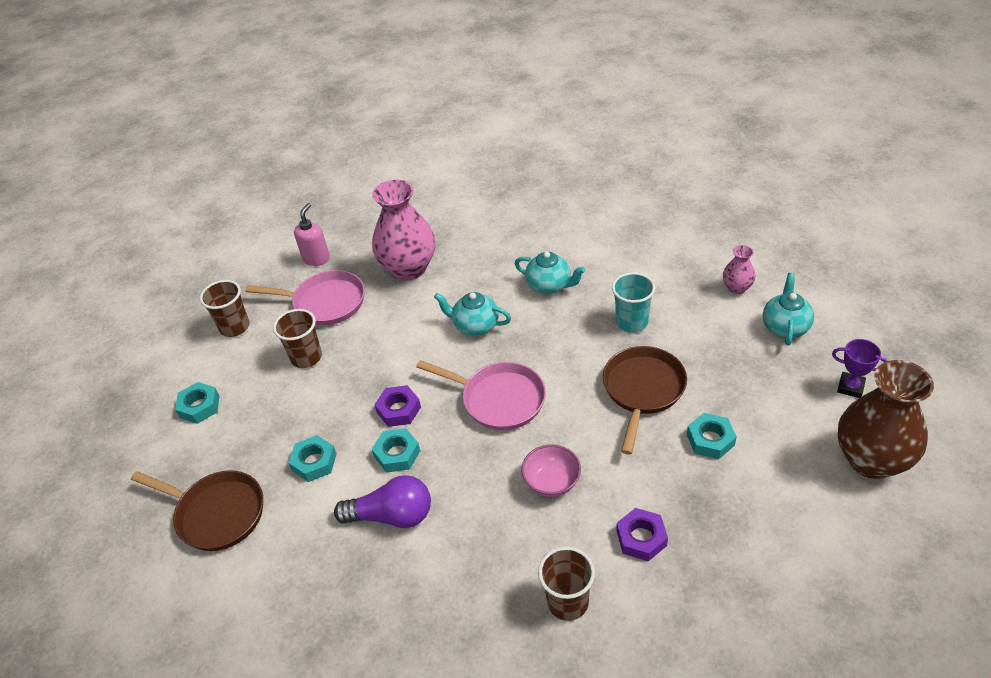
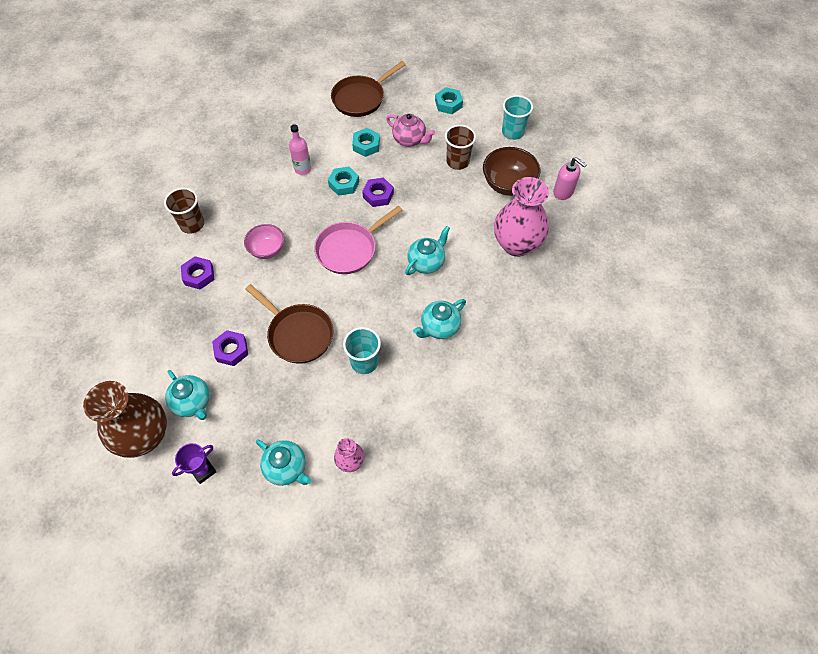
camera: 110 degrees right, 15 degrees up
(235, 327) = (512, 132): brown cup -> turquoise cup
(285, 419) = (410, 140): none -> pink teapot
(325, 303) = (508, 184): pink pan -> brown bowl
(392, 516) = (303, 169): purple light bulb -> pink bottle
(710, 440) = (231, 350): turquoise nut -> purple nut
(797, 439) = (193, 402): none -> turquoise teapot

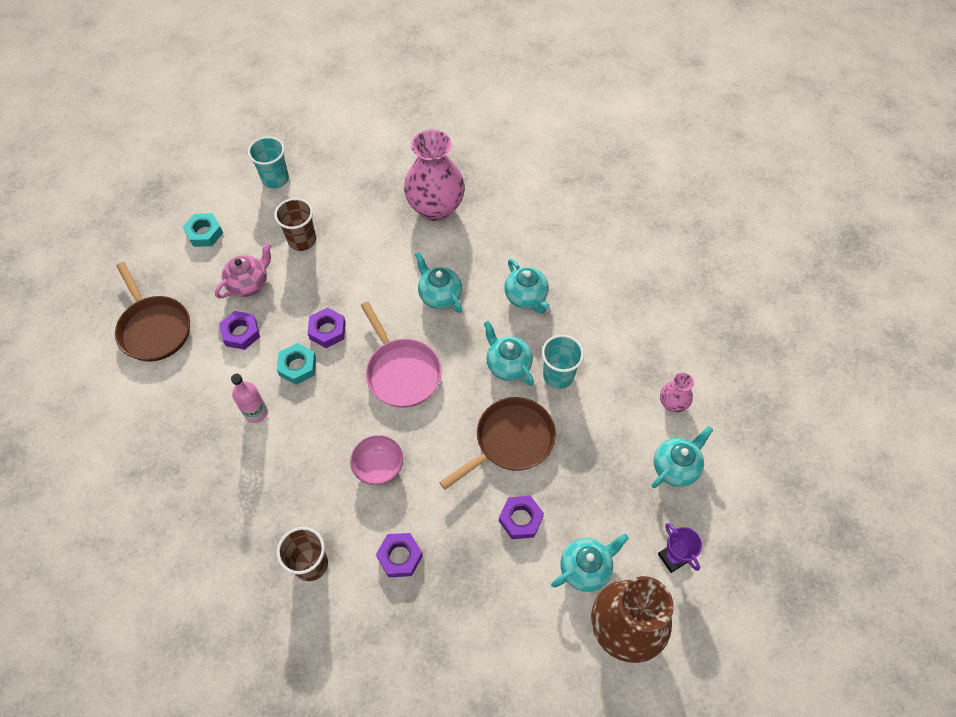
camera: 80 degrees left, 0 degrees up
(366, 145) = (241, 333): turquoise nut -> purple nut
(368, 322) = (507, 365): none -> turquoise teapot
(508, 184) = (351, 199): brown bowl -> none
(563, 192) = (377, 153): pink soap dispenser -> none

